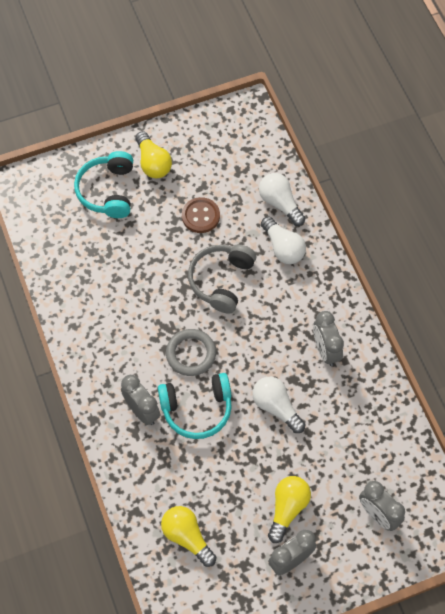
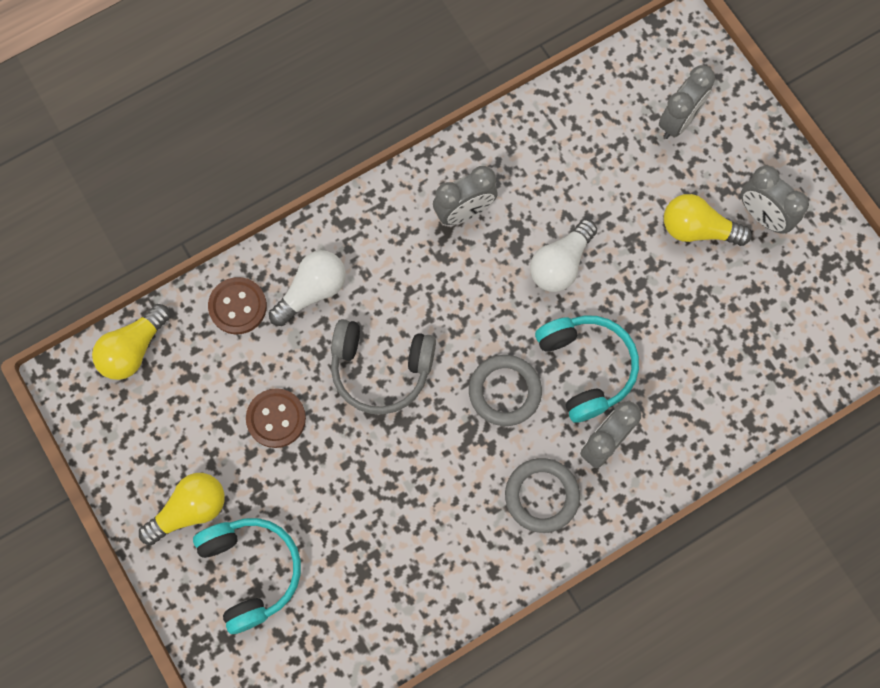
camera: 100 degrees left, 10 degrees up
(108, 191) = (251, 571): turquoise headphones -> turquoise headphones turned 105 degrees counterclockwise
(115, 364) = (541, 496): none -> grey ring
(187, 537) = (766, 348): yellow light bulb -> yellow light bulb (133, 349)
(280, 203) = (238, 306): white light bulb -> brown button

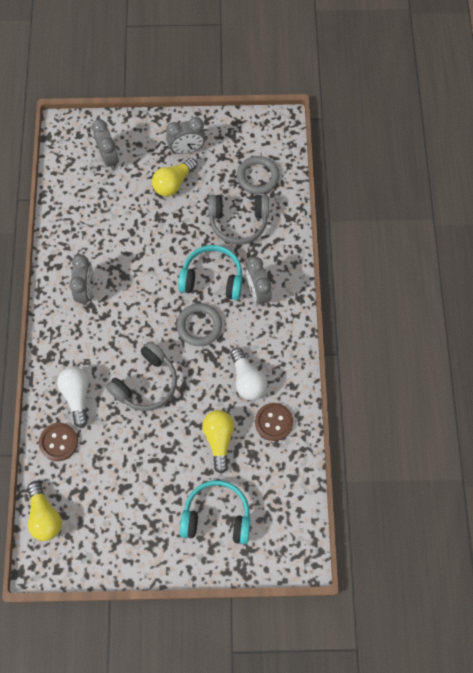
camera: 60 degrees left, 5 degrees down
(190, 510) = (161, 533): yellow light bulb -> yellow light bulb (219, 439)
(276, 418) = (138, 455): brown button -> brown button (273, 422)
(541, 496) = (267, 339): grey ring -> grey ring (258, 177)
(560, 264) = (148, 259): white light bulb -> white light bulb (247, 380)
(696, 354) = (238, 222): none -> grey headphones

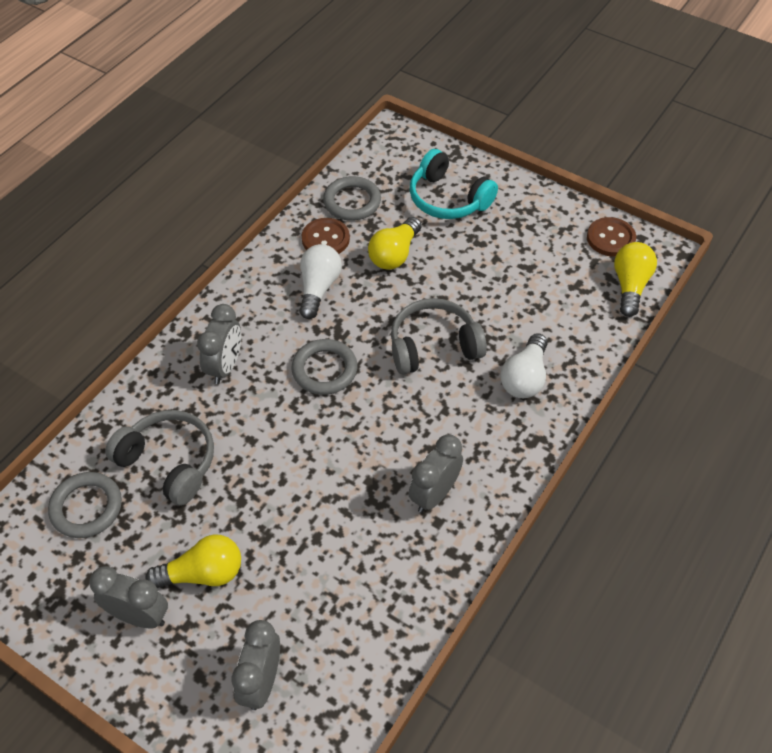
camera: 145 degrees left, 15 degrees down
(58, 442) = (575, 343): brown button -> brown button (610, 238)
(212, 278) = (263, 413): turquoise headphones -> none
(281, 467) = (352, 202): none -> grey ring

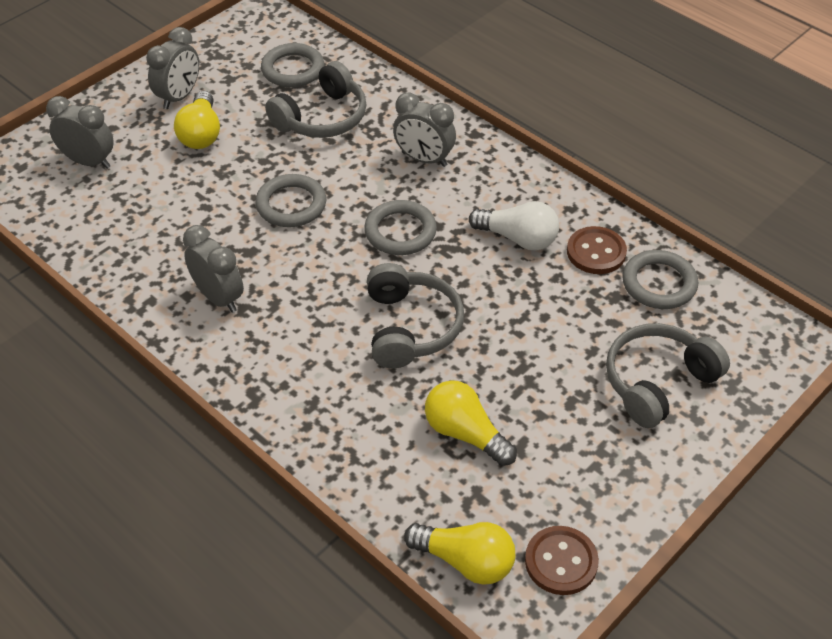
camera: 100 degrees right, 5 degrees down
(302, 462) = (291, 205): none -> grey ring
(395, 254) = (562, 312): yellow light bulb -> yellow light bulb (465, 433)
(448, 199) = (658, 382): turquoise headphones -> grey headphones
(525, 377) = (342, 405): white light bulb -> none

